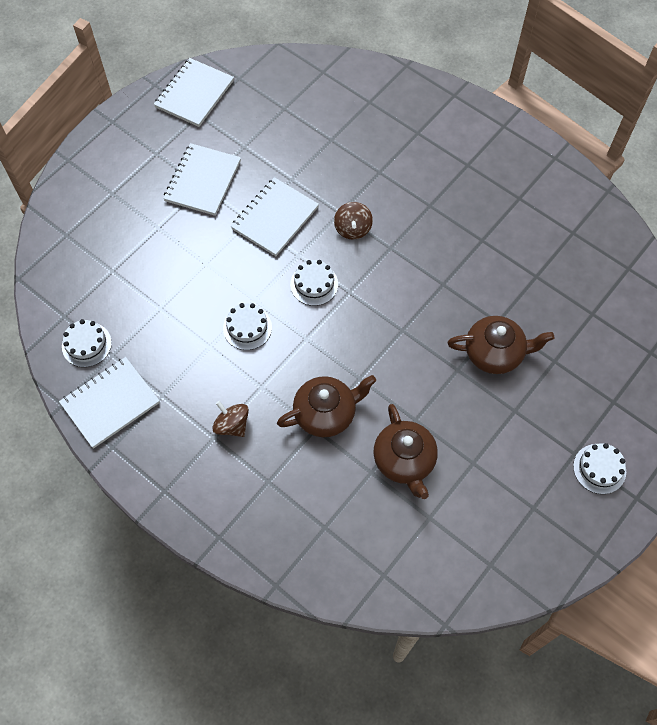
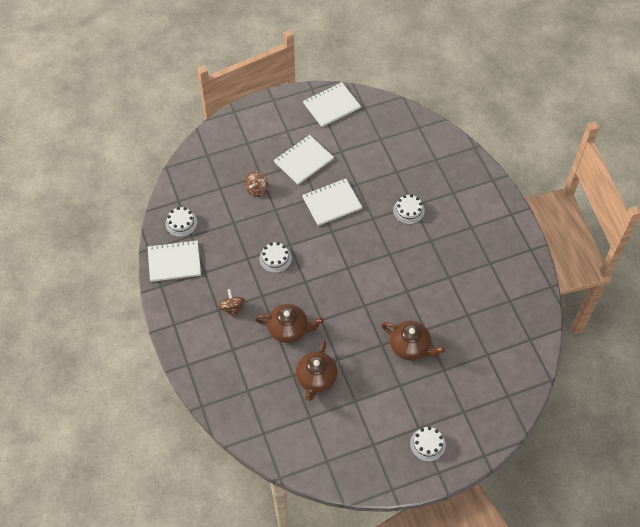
camera: 30 degrees right, 5 degrees down
(314, 284) = (329, 253): white cake -> white cake (408, 210)
(352, 229) = (374, 232): brown spinning top -> brown spinning top (257, 189)

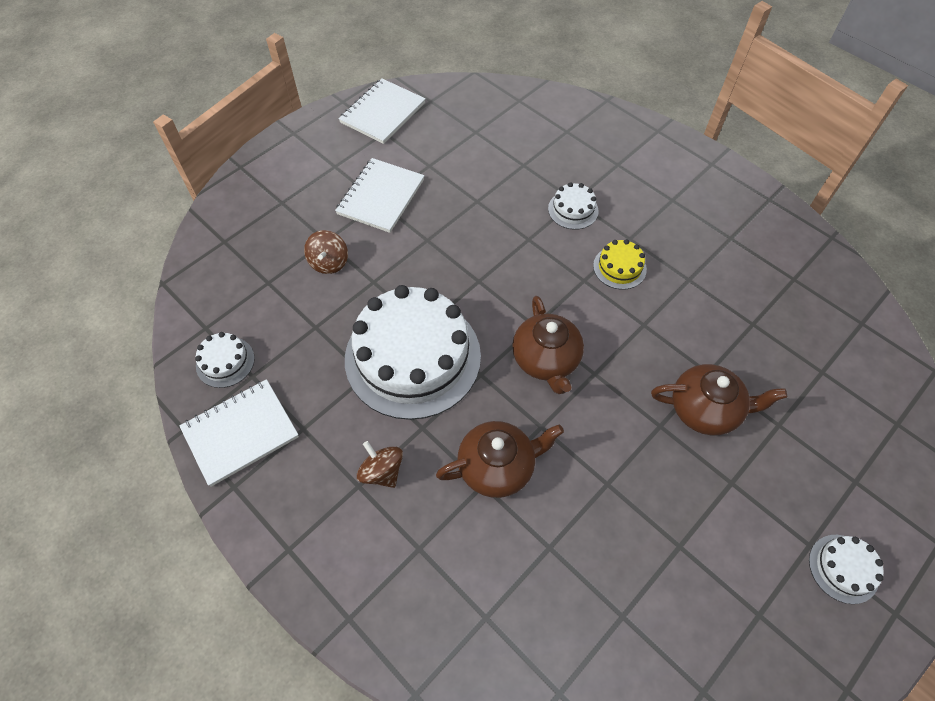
camera: 25 degrees left, 0 degrees up
(275, 258) = (413, 357): white cake -> white cake, size x2.37
(316, 378) = (592, 536): brown teapot -> brown teapot (546, 360)
(332, 203) = (456, 240): white notebook -> none
(414, 255) = (619, 267): none -> yellow cake

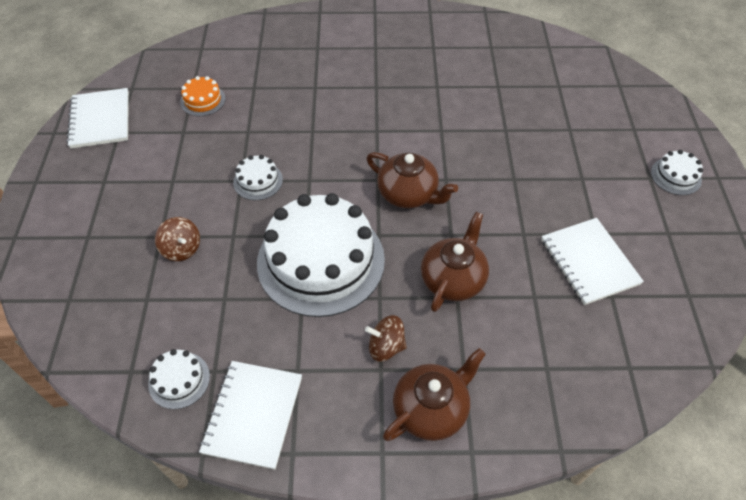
camera: 45 degrees left, 5 degrees down
(381, 197) = (170, 177): white notebook -> white notebook (589, 262)
(471, 148) = (203, 100): none -> orange cake
(573, 210) = (320, 93): white cake -> white cake (258, 181)
(619, 267) = (389, 108): yellow cake -> none
(705, 409) = (526, 151): brown teapot -> brown teapot (431, 409)

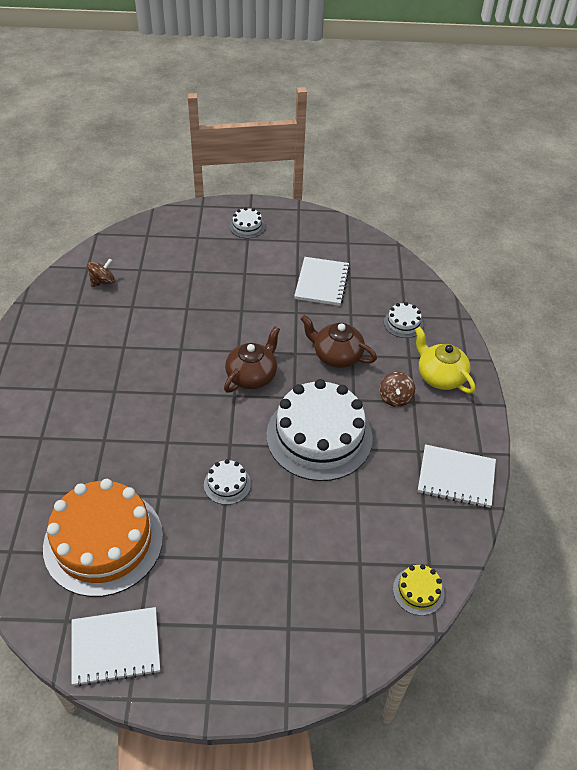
camera: 90 degrees left, 5 degrees down
(101, 357) = (418, 591): none -> yellow cake
(179, 380) = (433, 529): white cake -> white cake (403, 323)
(182, 249) = (305, 541): brown spinning top -> brown spinning top (103, 282)
(203, 100) = (103, 541): orange cake -> orange cake, size x2.37
(431, 409) = (440, 376): brown teapot -> yellow teapot
(589, 262) = (322, 283): white notebook -> white notebook turned 60 degrees counterclockwise

